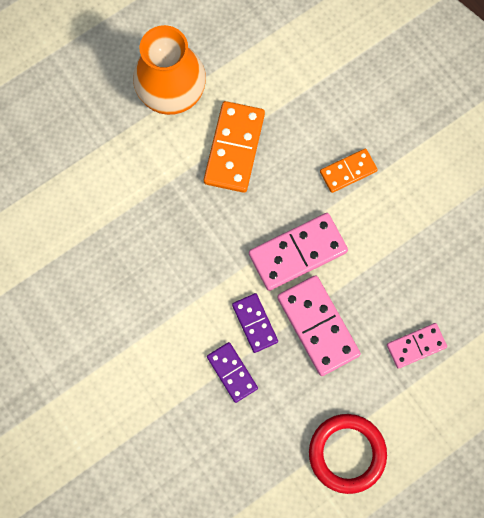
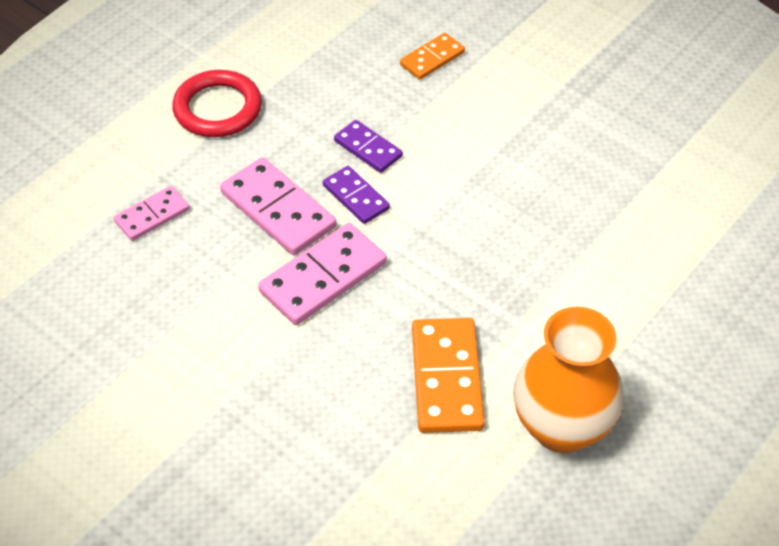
camera: 165 degrees right, 25 degrees down
(348, 171) = (278, 385): orange domino -> orange domino (432, 59)

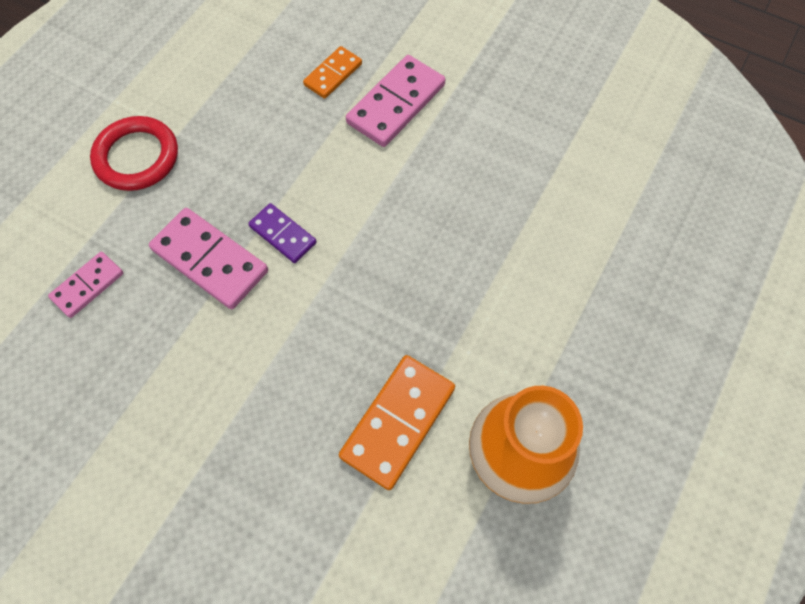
camera: 10 degrees left, 15 degrees up
(323, 277) = (263, 328): pink domino -> pink domino (396, 104)
(368, 148) = (287, 180): purple domino -> none
(446, 378) = (397, 422): orange domino -> orange domino turned 45 degrees clockwise

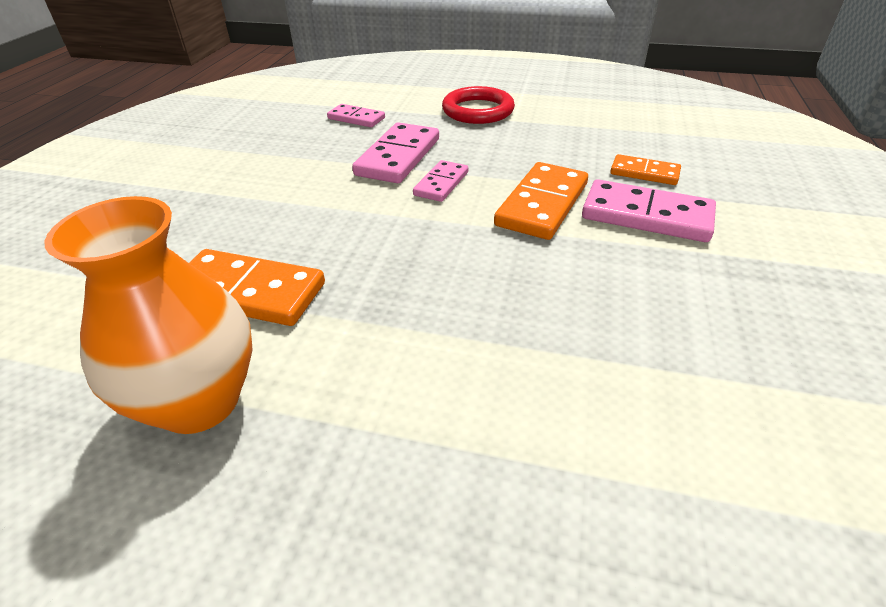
camera: 75 degrees right, 25 degrees down
(283, 234) = (441, 184): purple domino -> pink domino
(352, 167) = (542, 204): none -> orange domino

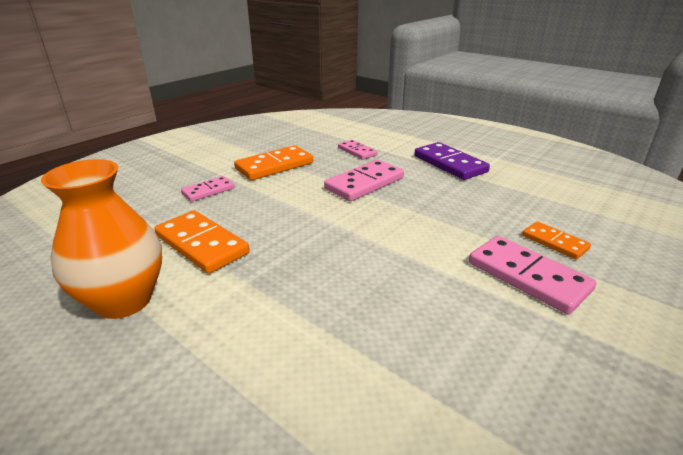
camera: 25 degrees right, 10 degrees down
(441, 184) = (380, 209): pink domino -> pink domino (208, 191)
(478, 110) = (450, 164): red ring -> purple domino
(542, 204) = (444, 244): orange domino -> orange domino (274, 166)

